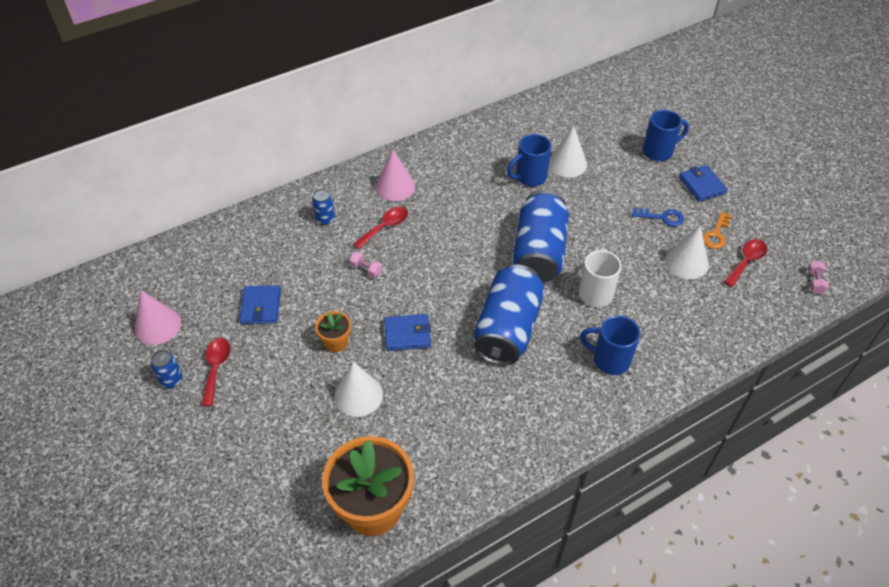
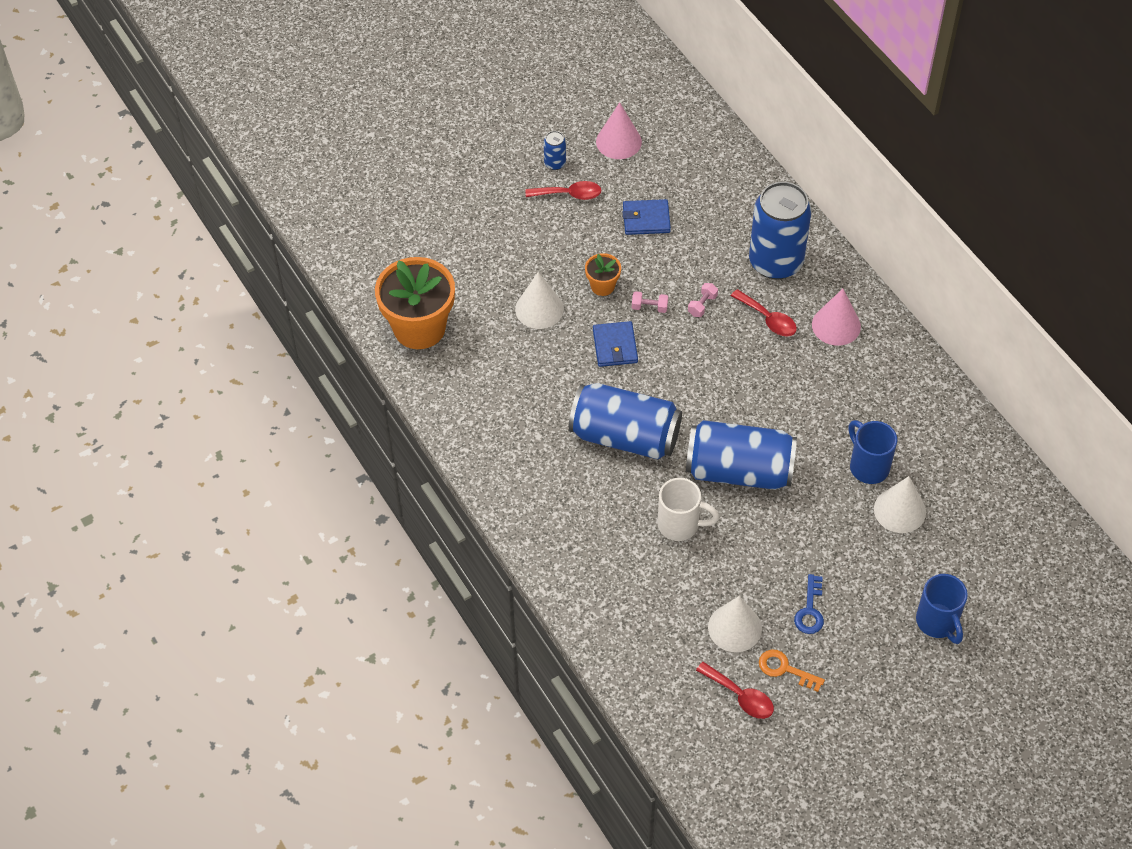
camera: 90 degrees right, 5 degrees up
(325, 219) = (775, 262): blue can -> blue can, size x2.42
(609, 360) = (586, 530): blue mug -> none
(701, 185) = (875, 666): blue wallet -> none
(815, 282) = (710, 770): pink dumbbell -> pink dumbbell (649, 307)

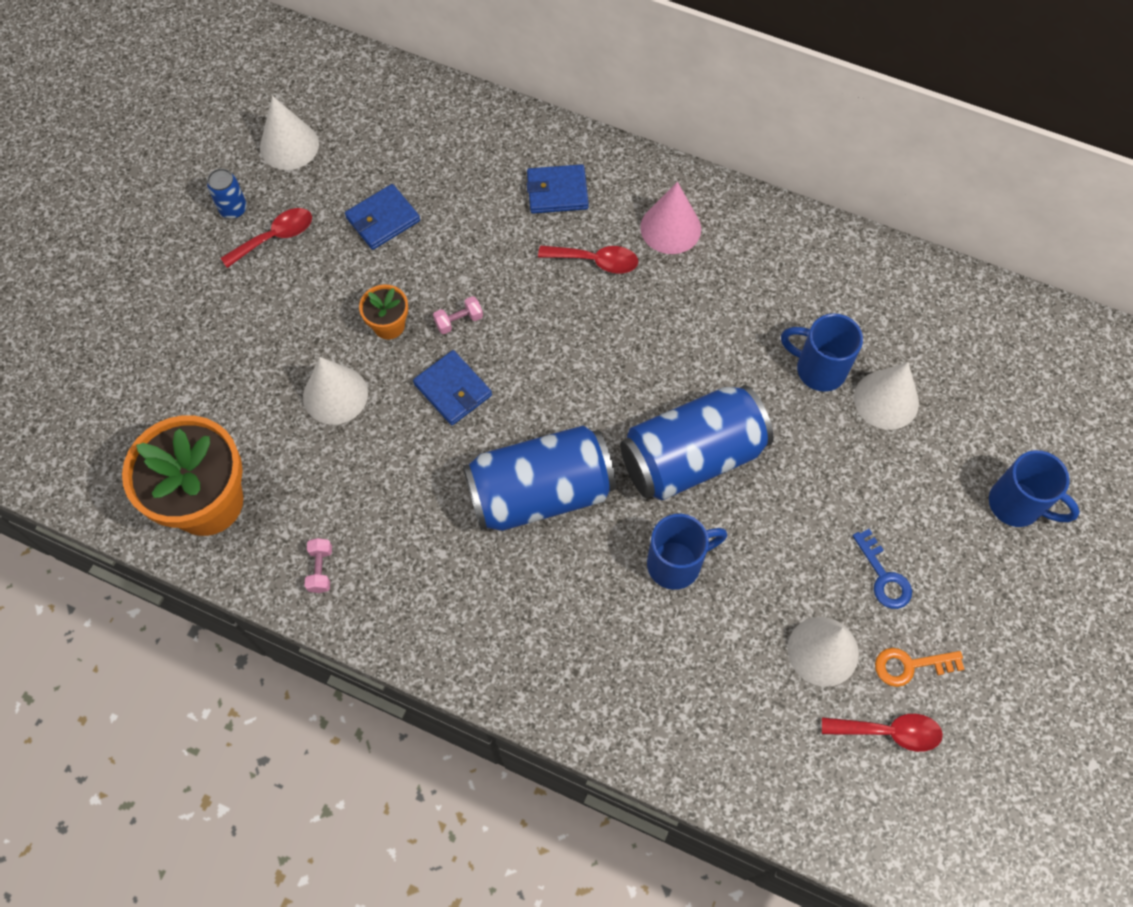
camera: 35 degrees left, 10 degrees up
(618, 141) = (289, 145): pink cone -> white cone
(680, 525) = (676, 563): white mug -> blue mug
(702, 305) = (515, 285): pink dumbbell -> pink dumbbell (321, 569)
(775, 262) = (557, 191): blue can -> blue wallet

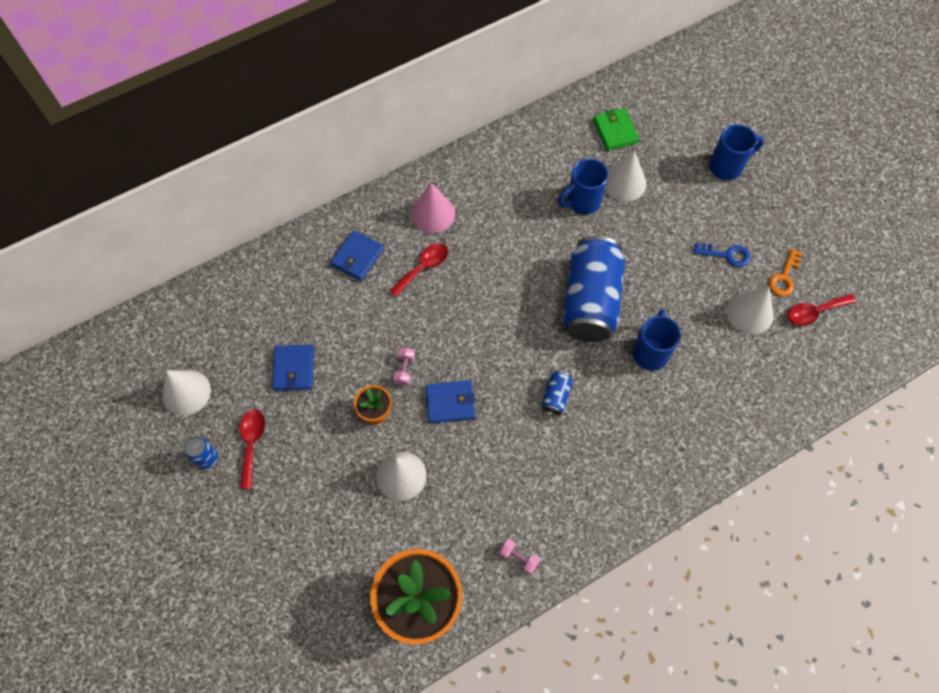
camera: 55 degrees left, 0 degrees up
(540, 493) = (556, 396): blue can -> blue can, size x0.41
(889, 732) = (814, 312): red spoon -> red spoon turned 150 degrees counterclockwise
(951, 346) = (615, 131): none -> green wallet

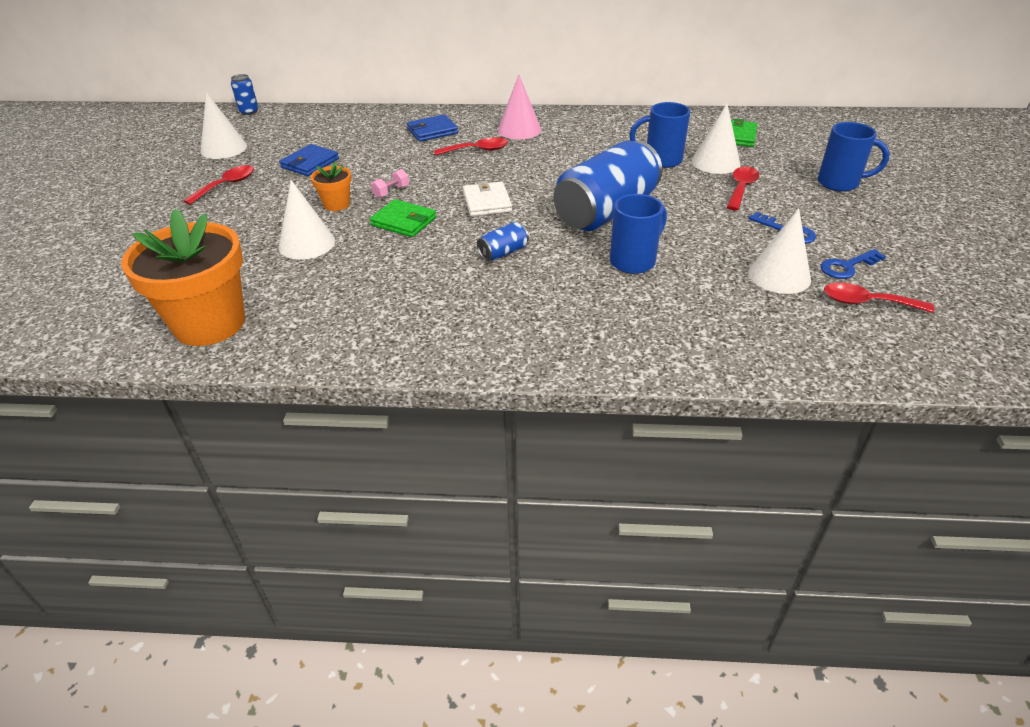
camera: 35 degrees right, 25 degrees down
(206, 458) = (187, 180): blue can -> blue can (249, 112)
(450, 403) = (404, 221): blue wallet -> green wallet
(493, 339) = (487, 202): none -> white wallet
(518, 558) = (334, 336): pink dumbbell -> none
(664, 212) = (741, 188): none -> red spoon
(784, 277) = (847, 267): orange key -> blue key

